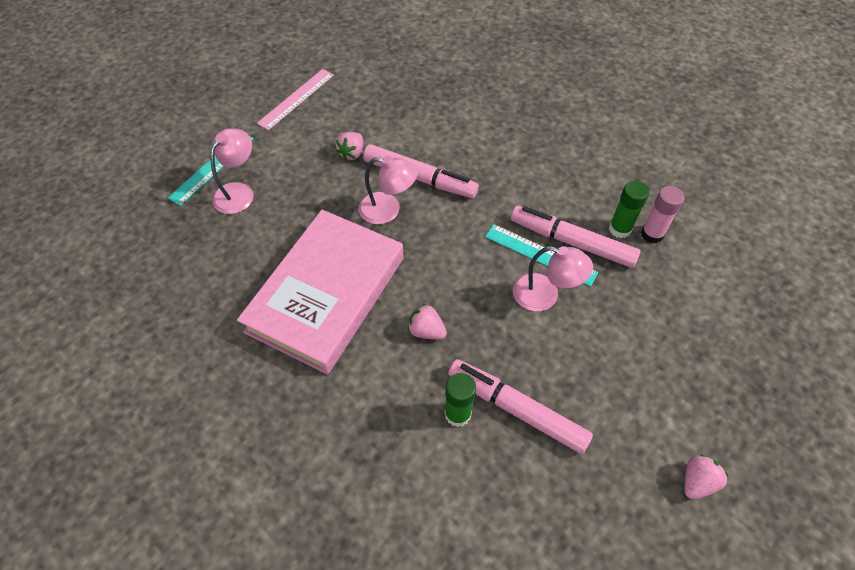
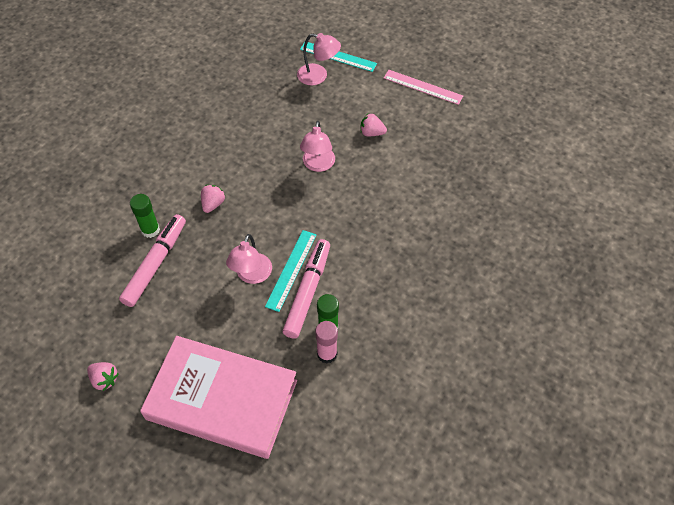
camera: 80 degrees right, 0 degrees up
(327, 294) = (237, 143): pink book -> pink book (222, 400)
(420, 178) = (355, 180): pink marker -> none

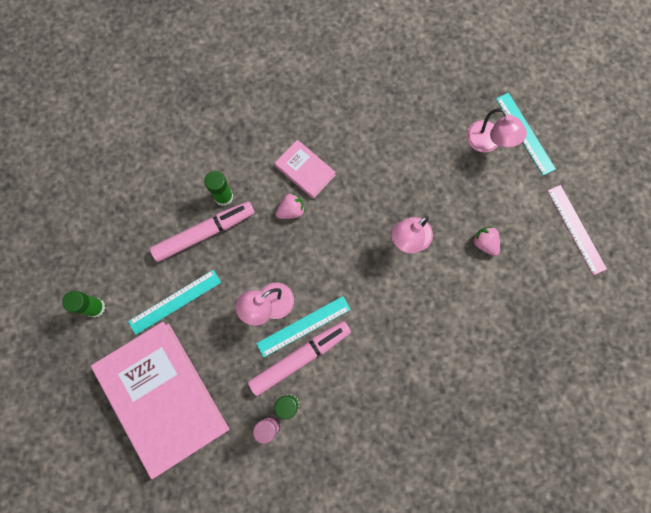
camera: 40 degrees right, 20 degrees up
(104, 379) = (95, 307): pink strawberry -> green glue stick
(172, 326) = (175, 302): none -> turquoise ruler
(201, 173) = (305, 171): none -> pink book

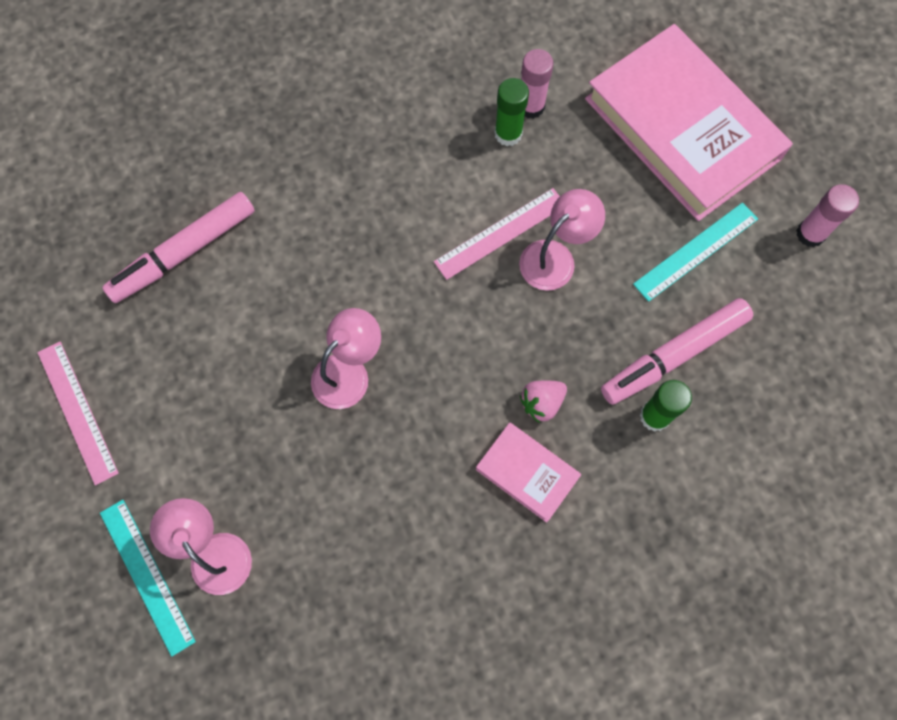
camera: 175 degrees right, 5 degrees down
(95, 307) = (810, 234): green glue stick -> pink glue stick
(300, 358) = (500, 192): pink marker -> pink marker (183, 252)
(303, 326) = (500, 233): turquoise ruler -> pink ruler
(484, 243) = (228, 377): pink strawberry -> none

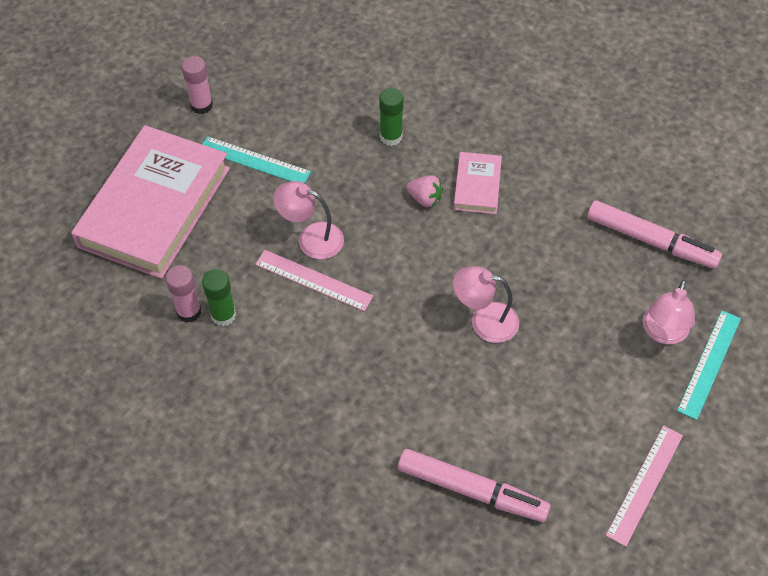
camera: 120 degrees left, 15 degrees down
(673, 355) = (341, 143): pink marker -> pink marker (651, 241)

